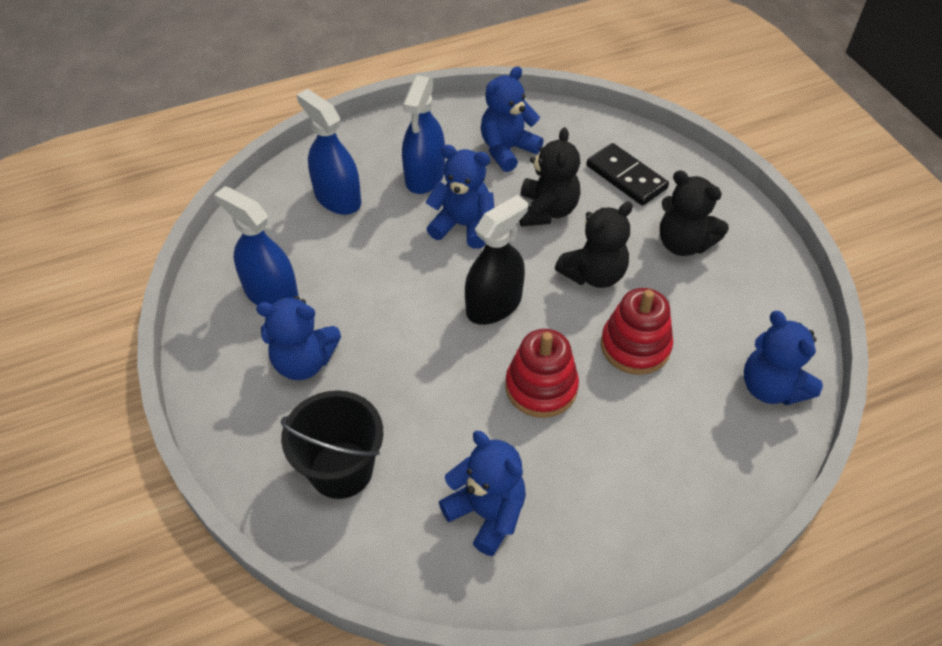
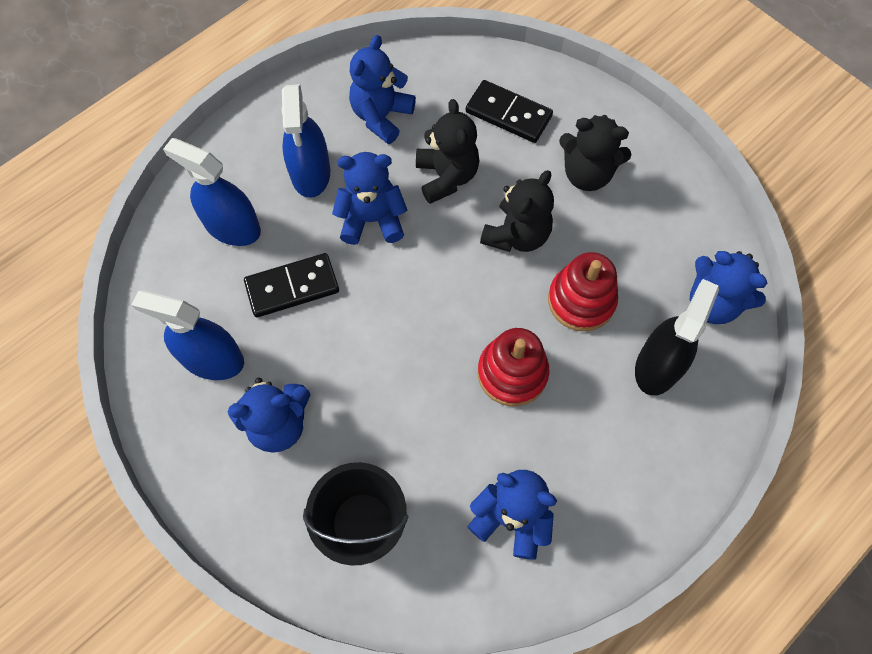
camera: 20 degrees left, 15 degrees up
(367, 258) = (292, 287): none -> black domino
(494, 305) = (436, 299): black spray bottle -> black spray bottle (658, 366)

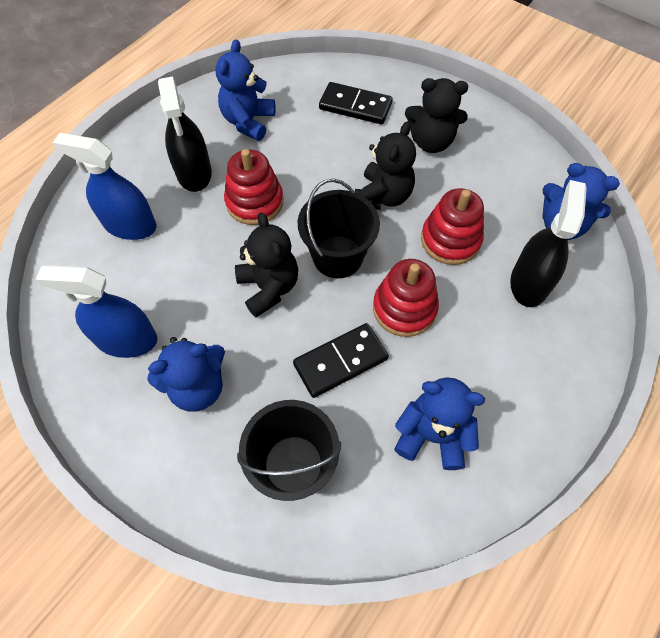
camera: 10 degrees left, 5 degrees down
(292, 287) = (192, 267): black domino -> black domino (340, 362)
(310, 173) = (194, 172): blue spray bottle -> black spray bottle
(372, 219) = (254, 202): blue teddy bear -> red stacking toy
(446, 177) = (313, 160): black teddy bear -> black teddy bear (269, 287)
(451, 300) = (337, 257): none -> black bucket

